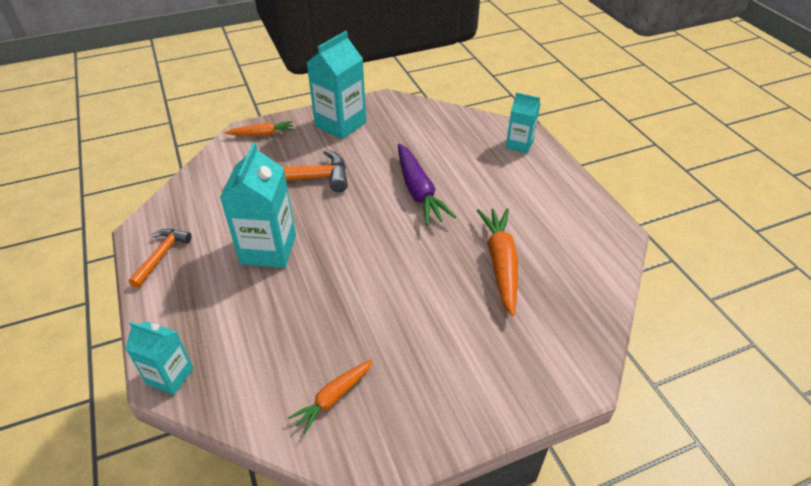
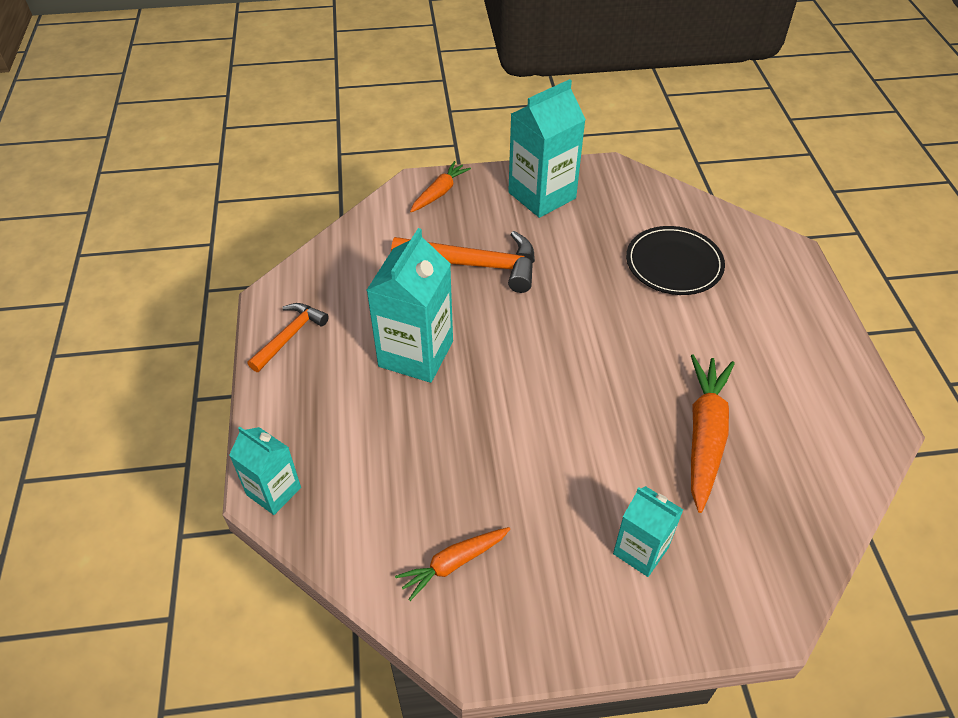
camera: 15 degrees right, 5 degrees up
(262, 134) = (439, 192): orange carrot -> orange carrot turned 60 degrees counterclockwise
(418, 191) = (621, 311): purple carrot -> none
(447, 153) = (674, 263): none -> black plate
(519, 144) = (776, 268): turquoise carton -> turquoise carton (640, 550)

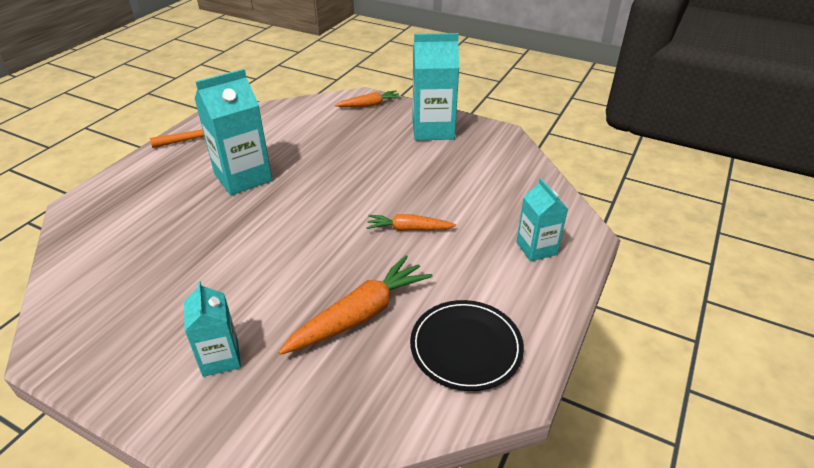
camera: 35 degrees right, 10 degrees down
(274, 491) = (80, 206): turquoise carton -> turquoise carton (536, 248)
(453, 563) = (108, 295): orange carrot -> orange carrot (409, 229)
(475, 265) = (340, 148): orange hammer -> none
(674, 263) = (477, 203): black plate -> black plate (466, 347)

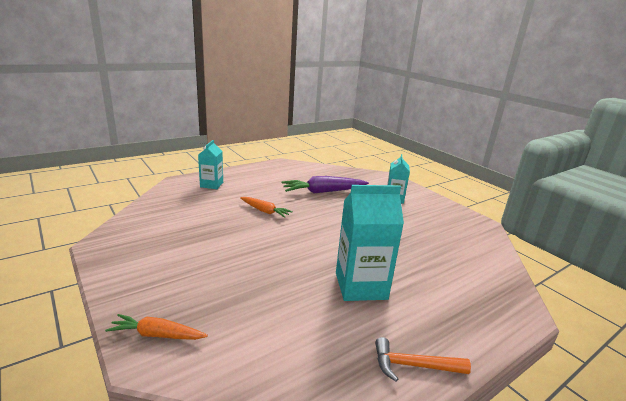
camera: 155 degrees left, 15 degrees down
(360, 315) = (323, 192): orange carrot -> purple carrot
(433, 129) = (146, 270): turquoise carton -> none
(466, 347) = (288, 173): black plate -> none

